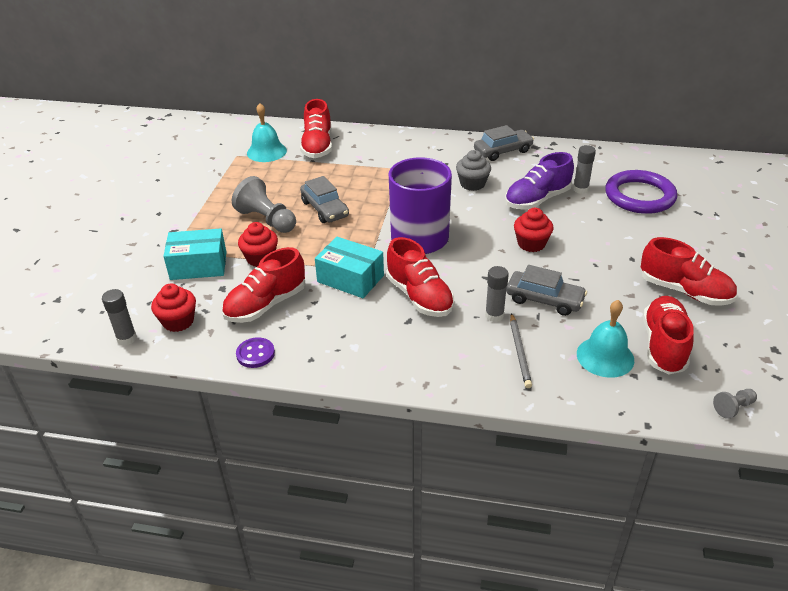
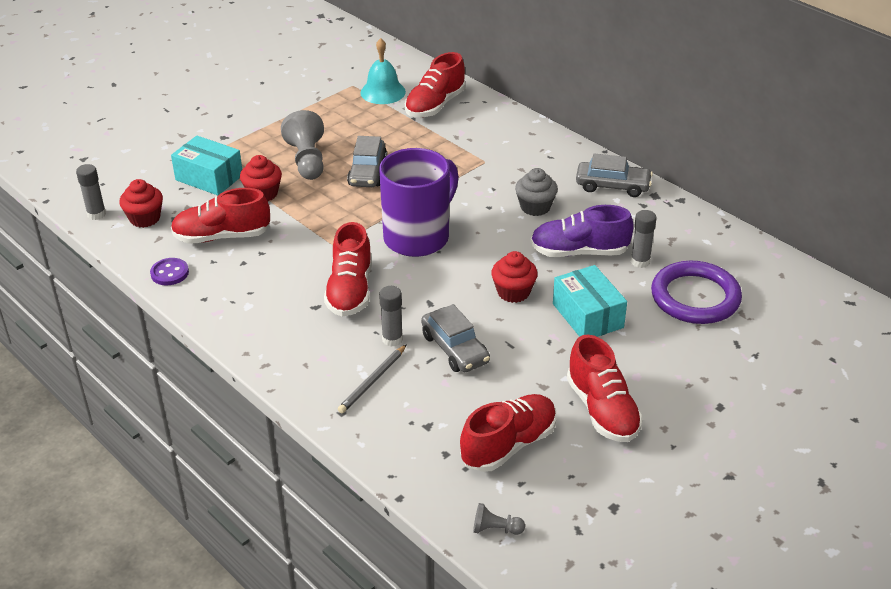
camera: 35 degrees right, 0 degrees up
(350, 279) = (313, 246): turquoise box -> turquoise box (587, 316)
(605, 356) = (441, 425): turquoise bell -> none

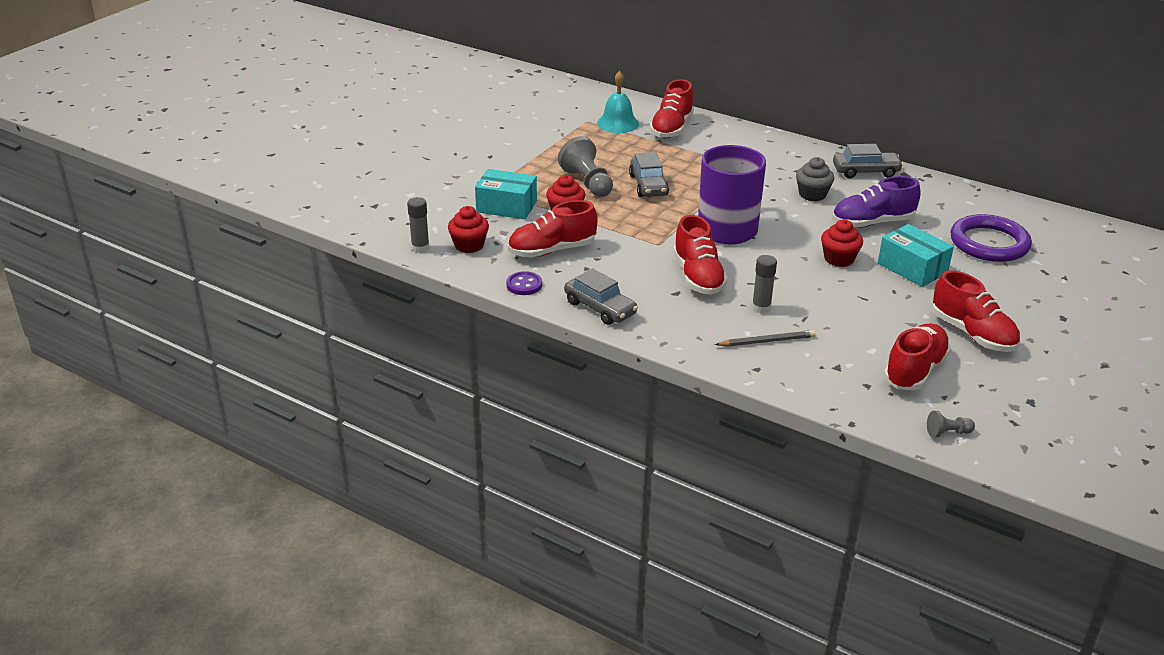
camera: 15 degrees left, 5 degrees down
(373, 381) = (767, 341): grey pencil -> grey pencil turned 120 degrees counterclockwise
(455, 349) = (819, 307): grey car -> grey car (600, 308)
(640, 261) = (927, 223): grey glue stick -> none

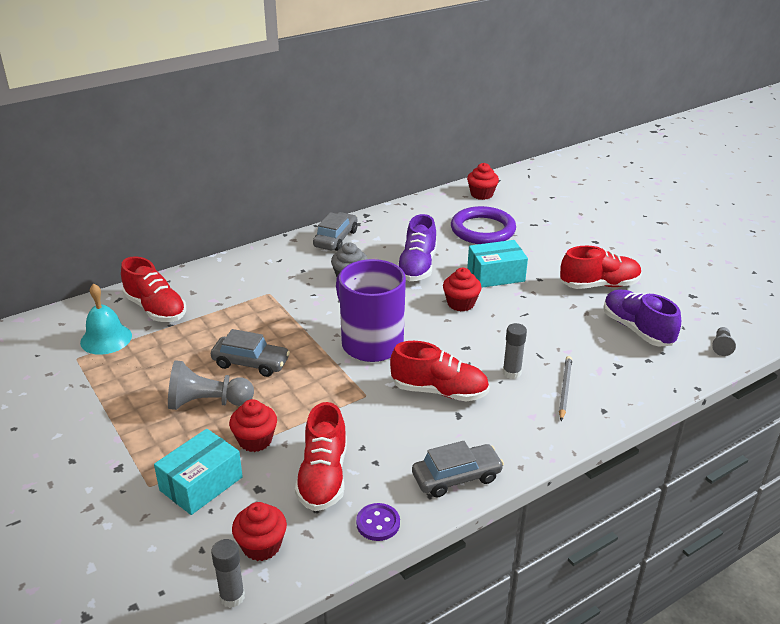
camera: 65 degrees left, 0 degrees up
(915, 370) = (637, 329): red shoe -> purple shoe
(1063, 227) = (481, 194): none -> red cupcake

